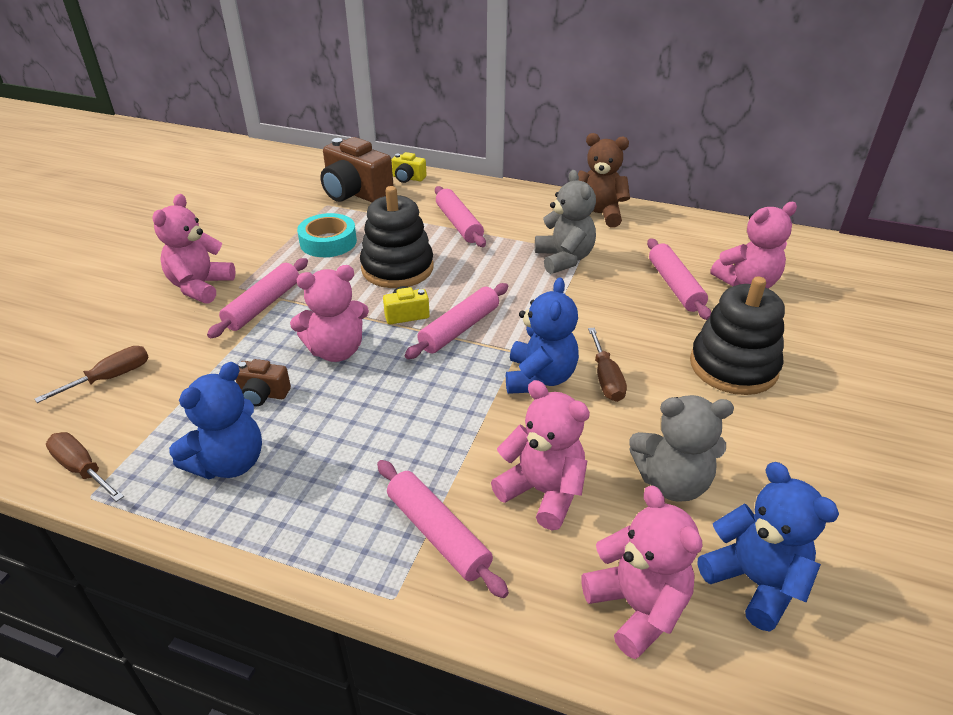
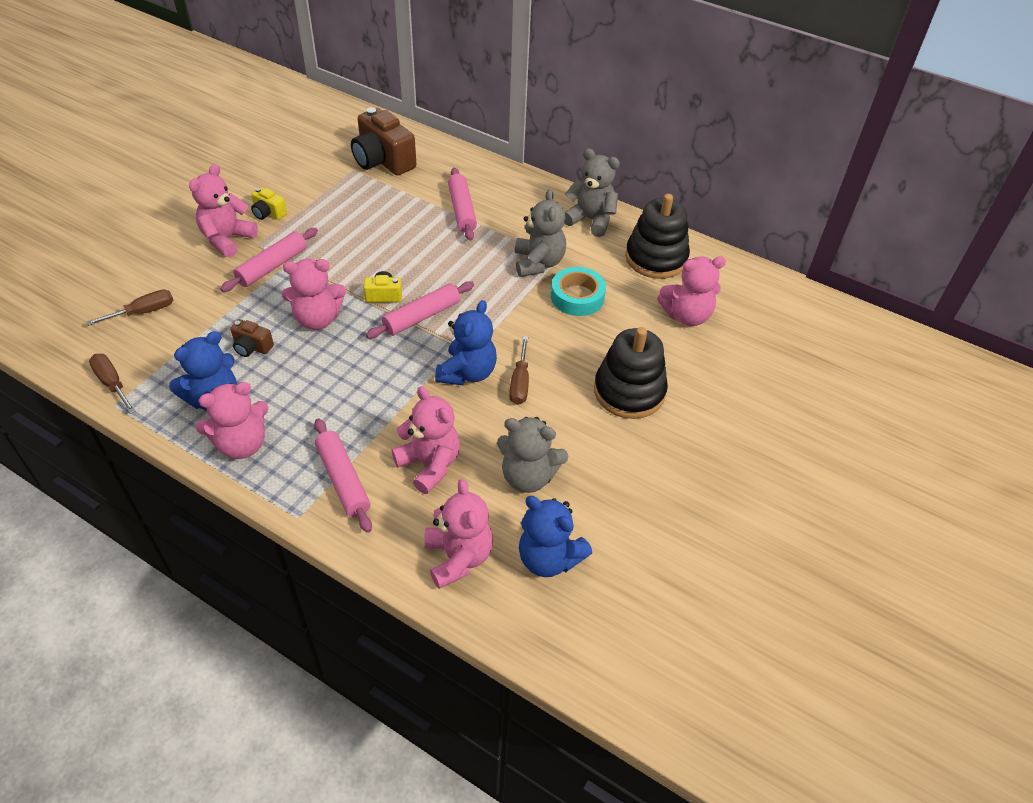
camera: 10 degrees right, 10 degrees up
(283, 514) = (242, 444): none -> pink teddy bear
(328, 242) = (343, 211): turquoise tape -> turquoise tape (577, 297)
(397, 268) = (392, 248): black stacking toy -> black stacking toy (656, 258)
(408, 178) = (435, 150): yellow camera -> yellow camera (268, 213)
(597, 214) = (590, 220): brown teddy bear -> grey teddy bear
(675, 286) = (622, 307): pink rolling pin -> none
(754, 582) = (549, 558): blue teddy bear -> blue teddy bear turned 150 degrees clockwise

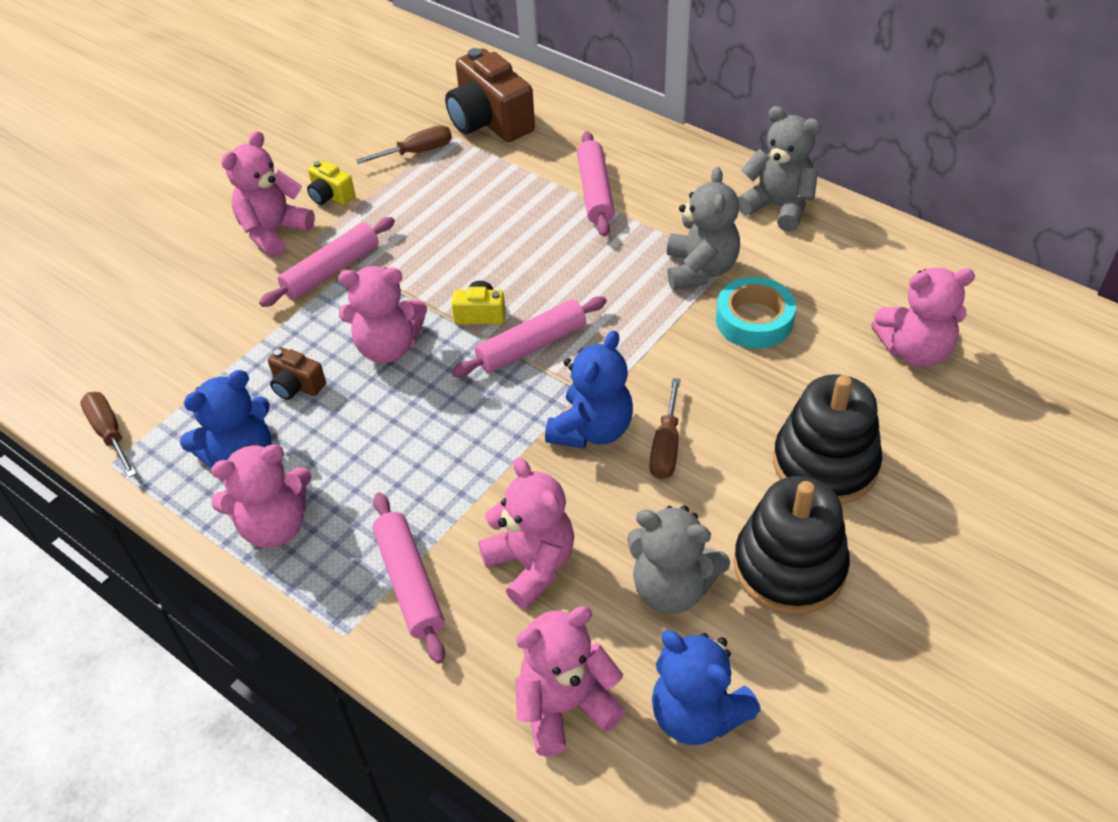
camera: 10 degrees right, 0 degrees up
(143, 312) = (157, 333): brown screwdriver -> brown screwdriver (417, 152)
(458, 557) = (565, 706): pink teddy bear -> pink teddy bear turned 105 degrees counterclockwise
(656, 258) = (871, 264): black stacking toy -> black stacking toy (789, 567)

